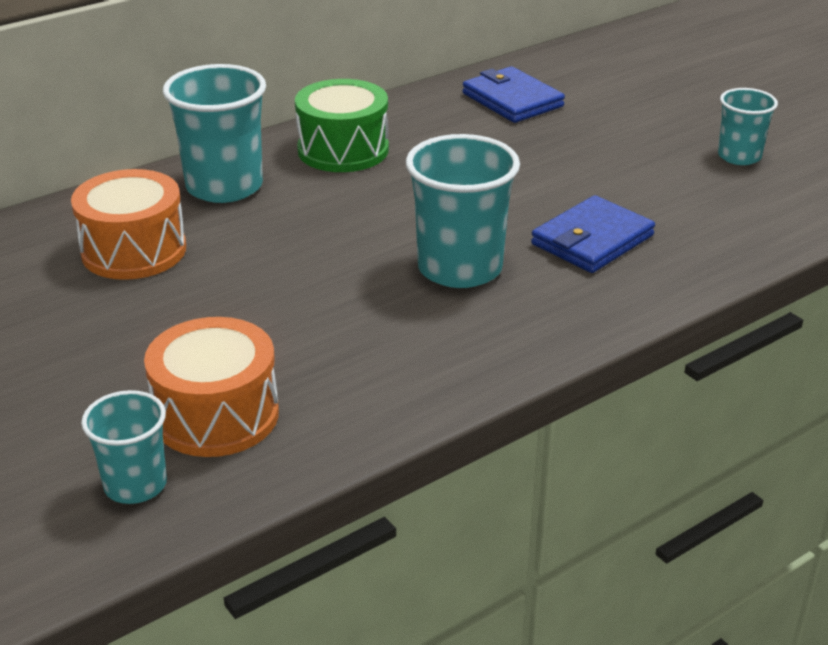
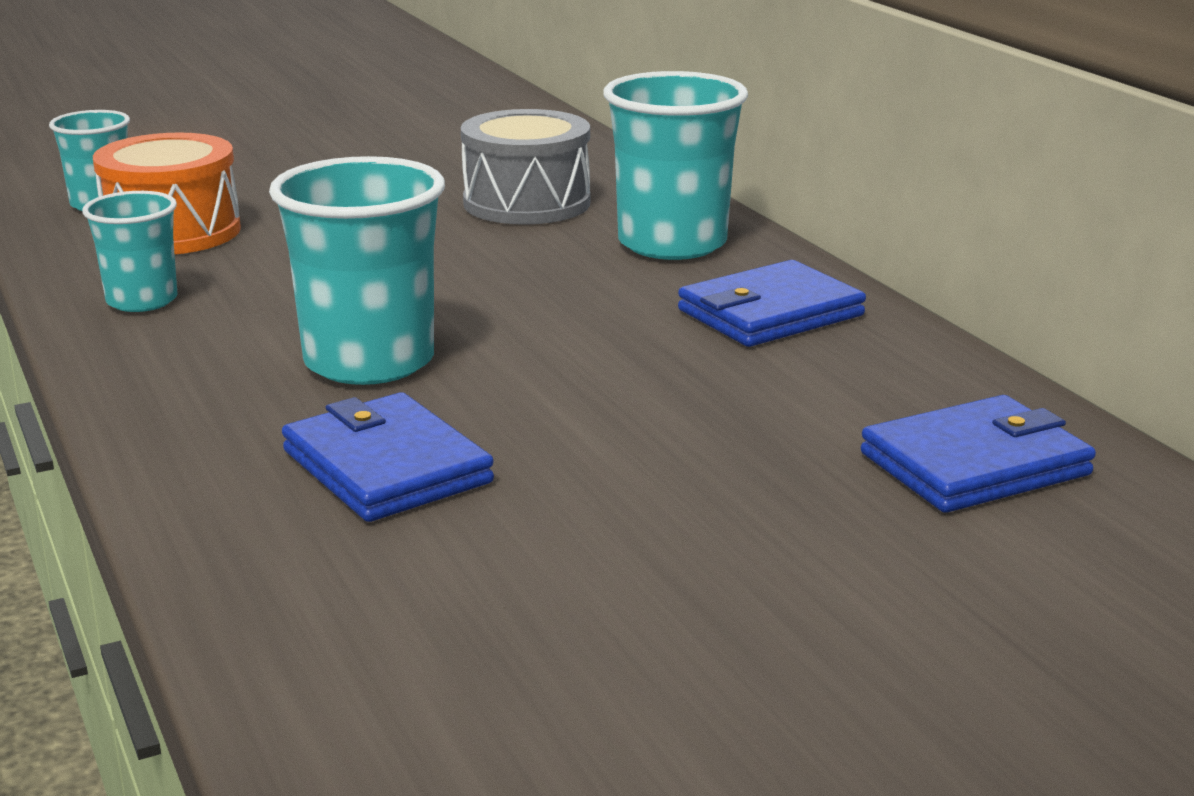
camera: 100 degrees right, 10 degrees down
(134, 250) = (527, 203): orange drum -> grey drum
(343, 150) = (770, 313): green drum -> blue wallet
(739, 156) = (656, 697): turquoise cup -> turquoise cup (142, 301)

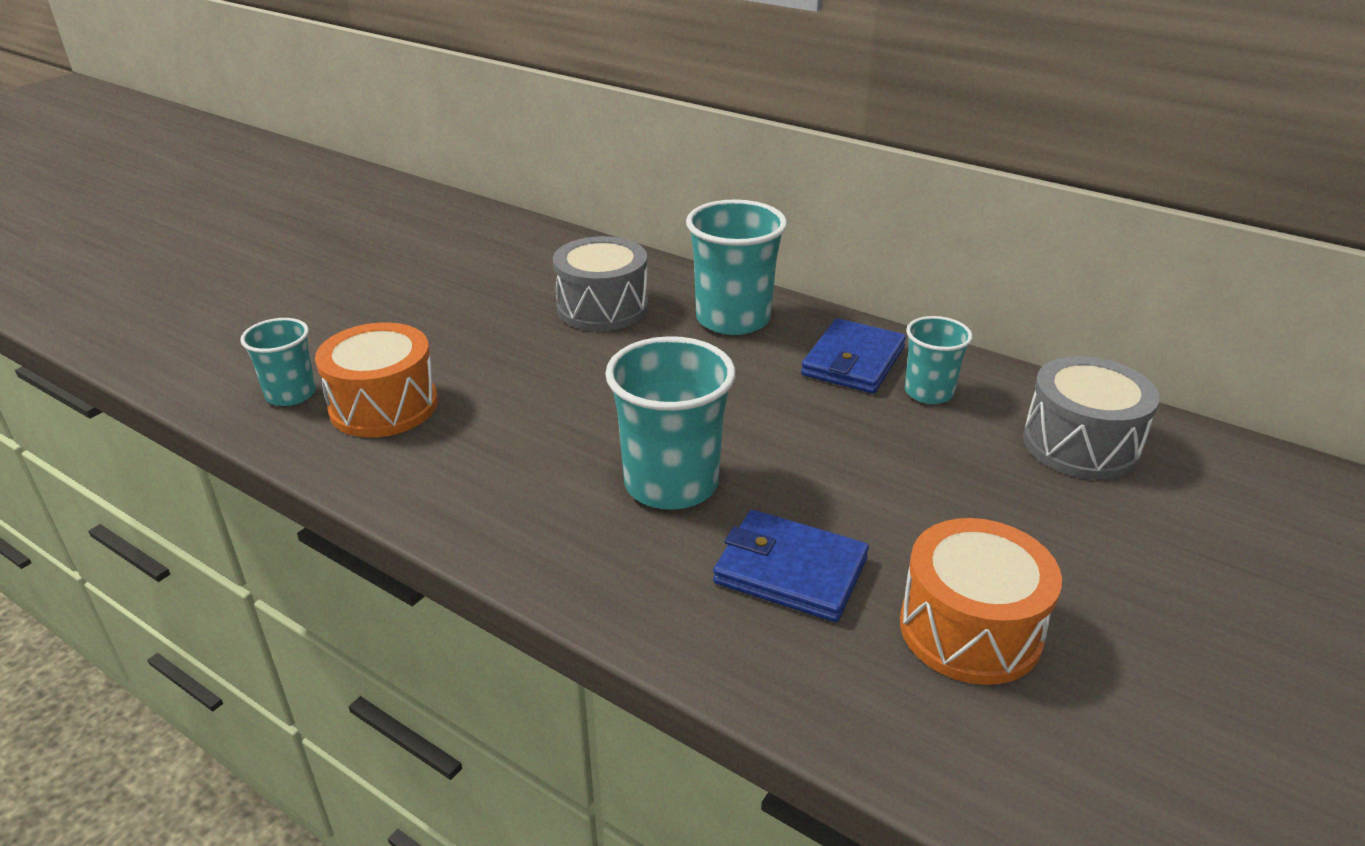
camera: 30 degrees left, 10 degrees up
(142, 301) = (444, 481): turquoise cup -> turquoise cup (929, 392)
(521, 579) = (970, 629): none -> orange drum
(975, 464) = (1080, 444): blue wallet -> grey drum

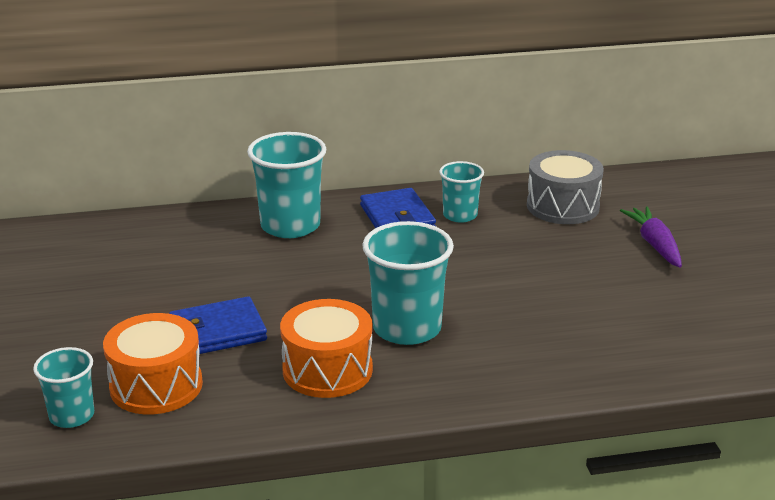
camera: 45 degrees left, 5 degrees down
(602, 308) = (194, 257): grey drum -> none
(790, 571) = (527, 333): blue wallet -> blue wallet (217, 331)
(970, 629) = (632, 311): orange drum -> orange drum (327, 370)
(1145, 560) = (654, 244): none -> purple carrot

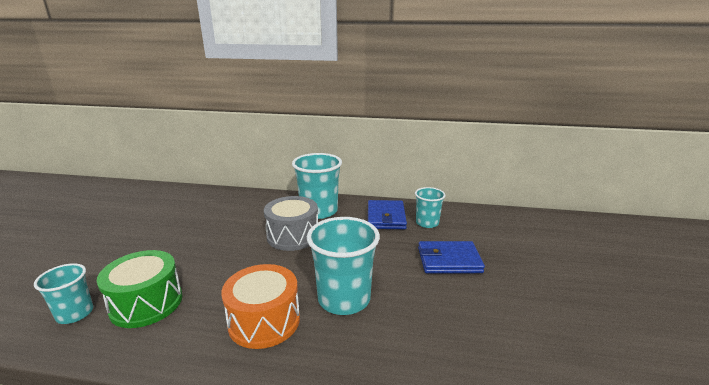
camera: 20 degrees right, 5 degrees down
(156, 385) = (146, 303): orange drum -> green drum
(217, 331) = (220, 271): blue wallet -> blue wallet (449, 260)
(563, 206) = (501, 229): grey drum -> grey drum (293, 236)
(654, 244) = (566, 270): purple carrot -> none

